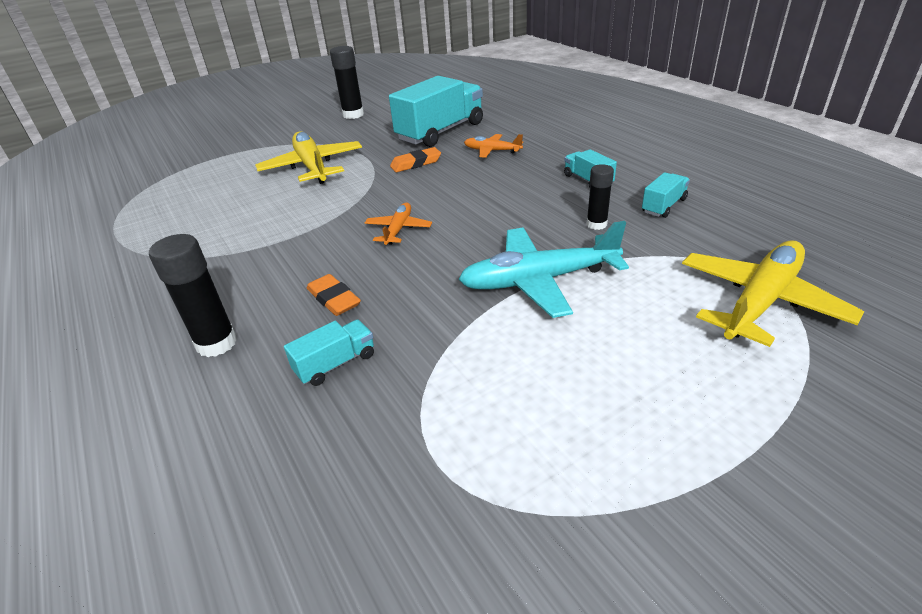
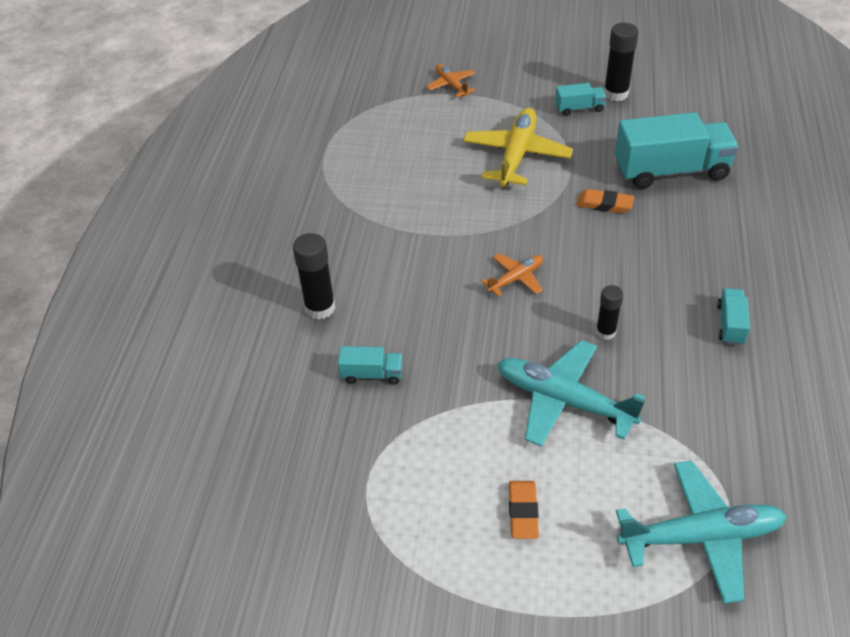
camera: 40 degrees right, 10 degrees up
(334, 299) = (414, 319): orange eraser -> orange eraser (523, 512)
(492, 151) = (689, 229): orange plane -> orange plane (451, 85)
(596, 224) = (673, 378): black glue stick -> black glue stick (605, 332)
(663, 206) = (758, 399): turquoise truck -> turquoise truck (579, 108)
(760, 301) = (700, 536): yellow plane -> turquoise plane

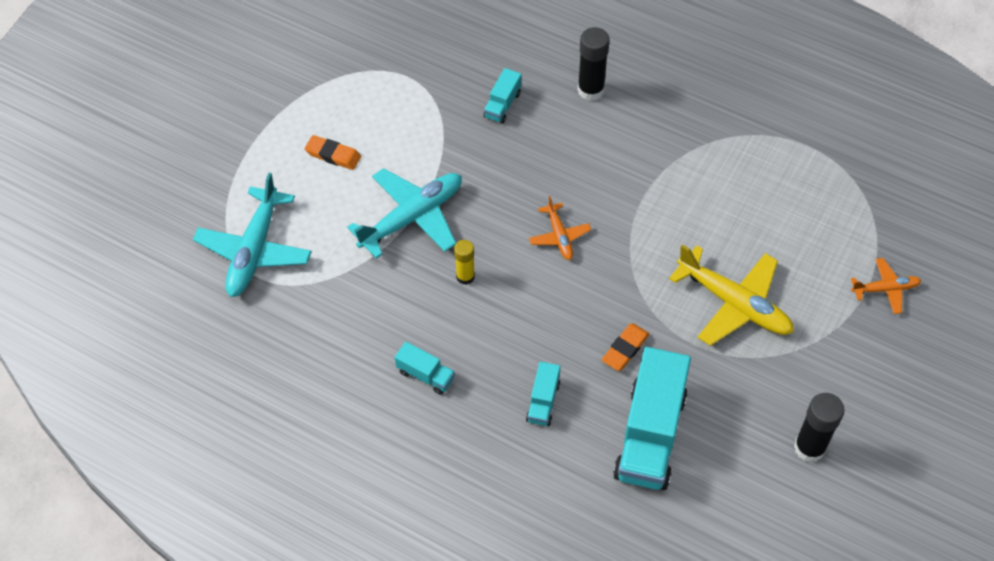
camera: 110 degrees right, 10 degrees up
(579, 108) = (794, 397): turquoise truck -> turquoise truck (543, 401)
(605, 332) = (465, 276): black glue stick -> yellow glue stick

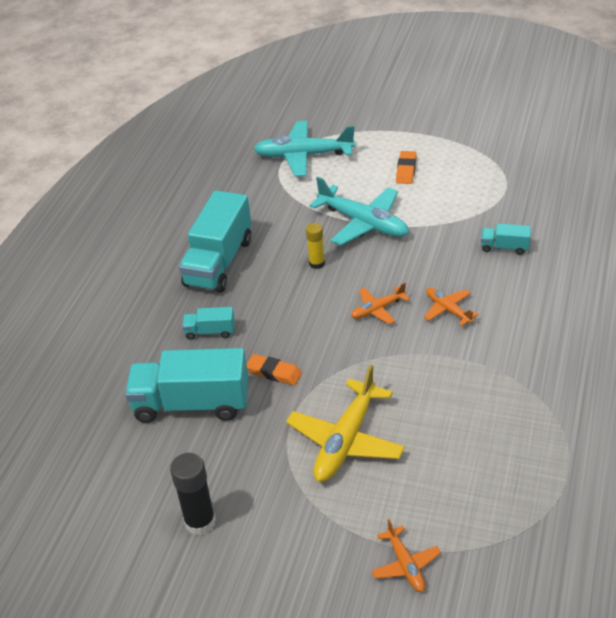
camera: 80 degrees right, 15 degrees down
(425, 375) = (219, 262): turquoise truck -> turquoise truck, size x2.15
(580, 177) = (448, 310): none -> orange plane
(591, 90) = (552, 298): black glue stick -> none

